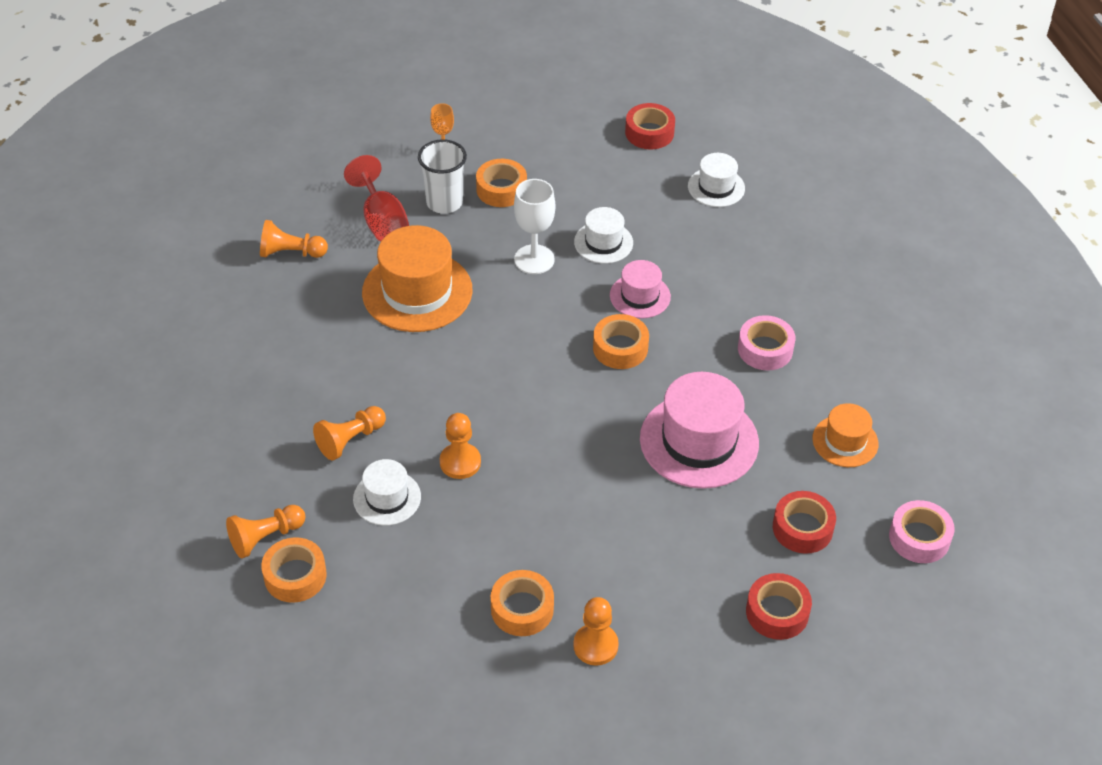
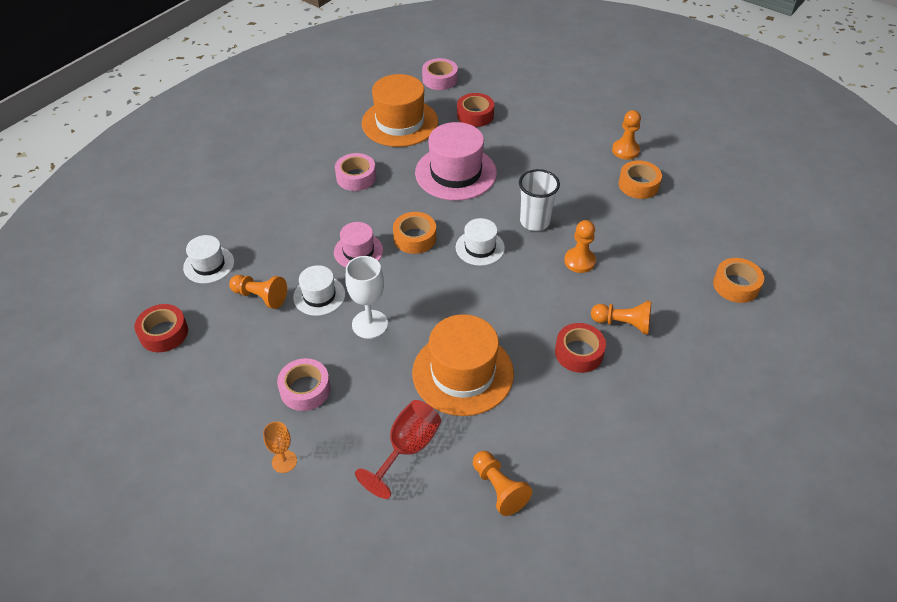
camera: 125 degrees left, 0 degrees up
(265, 537) = (732, 316): orange pawn -> orange pawn (260, 297)
(387, 498) = (641, 278): white hat -> white hat (480, 247)
(444, 202) = (351, 418): white cup -> white cup (534, 221)
(501, 189) = (305, 389): orange tape -> pink tape
(777, 612) = (535, 104): red tape -> red tape (579, 352)
(845, 441) = (400, 122): orange hat -> orange hat, size x1.81

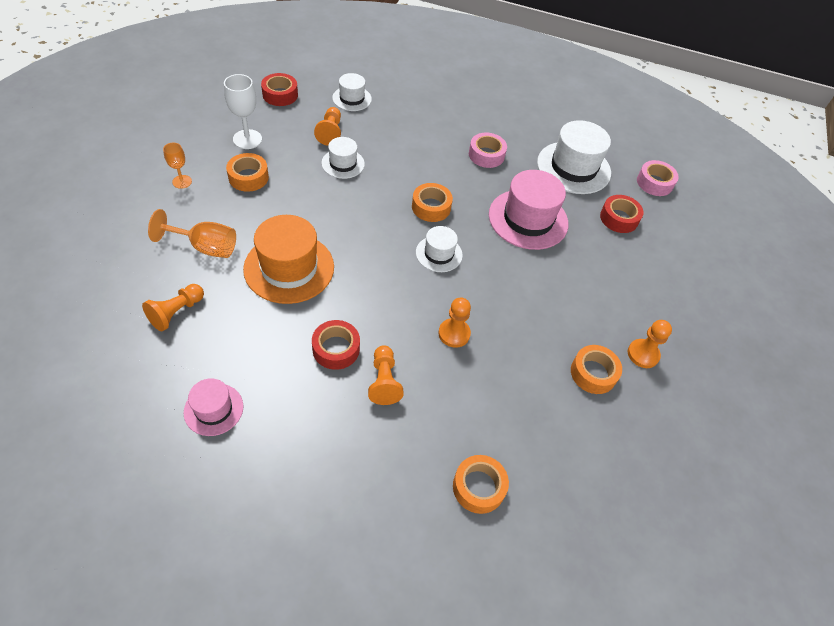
camera: 65 degrees right, 5 degrees up
(305, 389) = (248, 177): pink tape -> orange tape
(358, 251) = (400, 175): pink hat -> pink hat (213, 409)
(369, 324) = (323, 199): white goblet -> white goblet (247, 139)
(400, 122) = (573, 167): orange hat -> white hat
(407, 448) = (205, 247): red goblet -> orange goblet
(534, 221) = (492, 289): white cup -> none

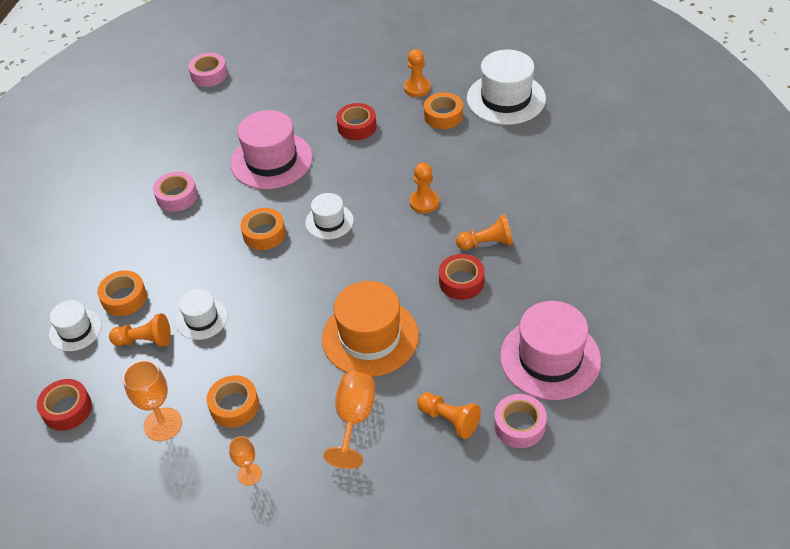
camera: 85 degrees left, 5 degrees down
(146, 366) = (519, 425): none -> pink tape
(213, 409) = (550, 358): pink hat -> pink hat, size x1.81
(247, 139) = (163, 424): white goblet -> orange goblet
(478, 487) = (565, 176): orange tape -> orange tape (124, 298)
(573, 167) = (192, 130): white hat -> white hat (506, 98)
(619, 218) = (262, 99): red tape -> red tape (357, 127)

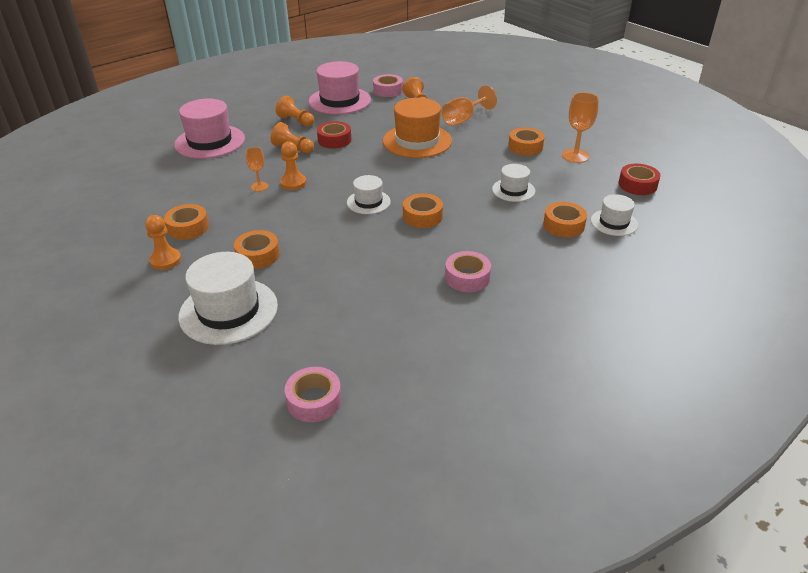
camera: 145 degrees left, 10 degrees down
(145, 340) = (562, 195): orange pawn -> orange pawn (296, 121)
(249, 474) = (538, 123): orange goblet -> orange goblet (259, 186)
(271, 160) = (358, 265): pink hat -> pink hat (210, 142)
(357, 127) = (258, 255): red tape -> orange tape
(506, 98) = (128, 215): white hat -> white hat (228, 311)

